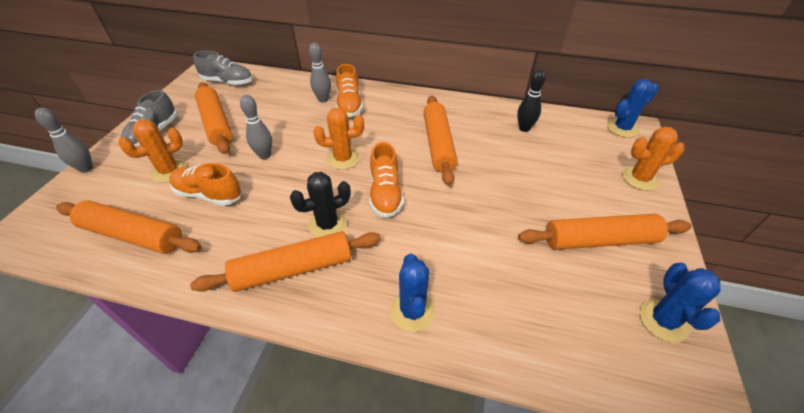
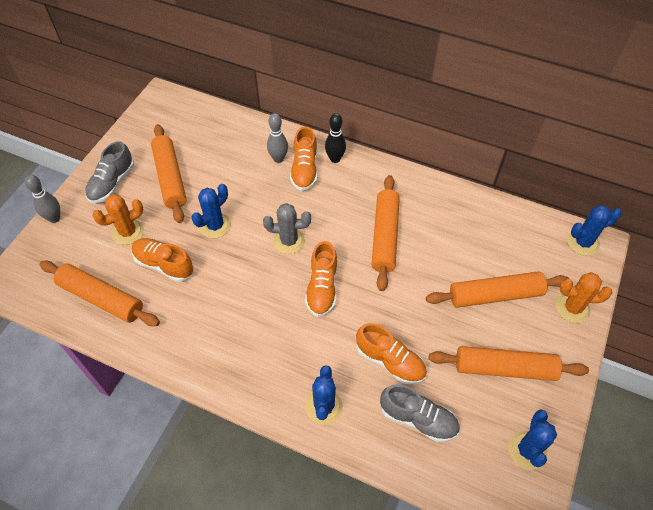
camera: 10 degrees right, 10 degrees up
(228, 82) = (182, 119): grey shoe -> grey shoe (418, 419)
(264, 155) = (215, 226): grey bowling pin -> blue cactus
(293, 269) = (232, 353): orange rolling pin -> orange rolling pin (495, 295)
(328, 225) = (266, 314): black cactus -> none
(343, 159) = (289, 241): orange cactus -> grey cactus
(476, 251) = (390, 361): none -> orange shoe
(524, 128) = (478, 228): black bowling pin -> black bowling pin (335, 159)

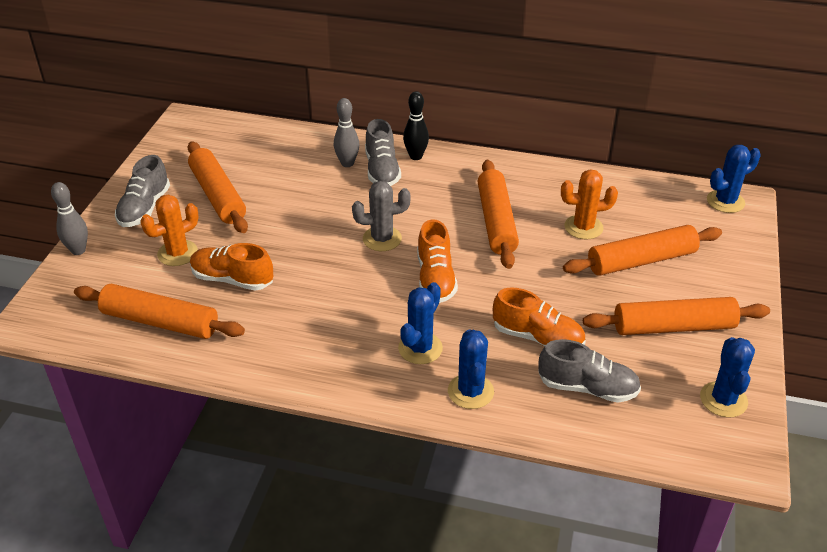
camera: 10 degrees left, 15 degrees down
(215, 226) = (287, 235): blue cactus -> blue cactus (420, 348)
(304, 169) = (382, 170): orange shoe -> grey shoe
(572, 308) = (732, 262): orange cactus -> orange cactus (583, 227)

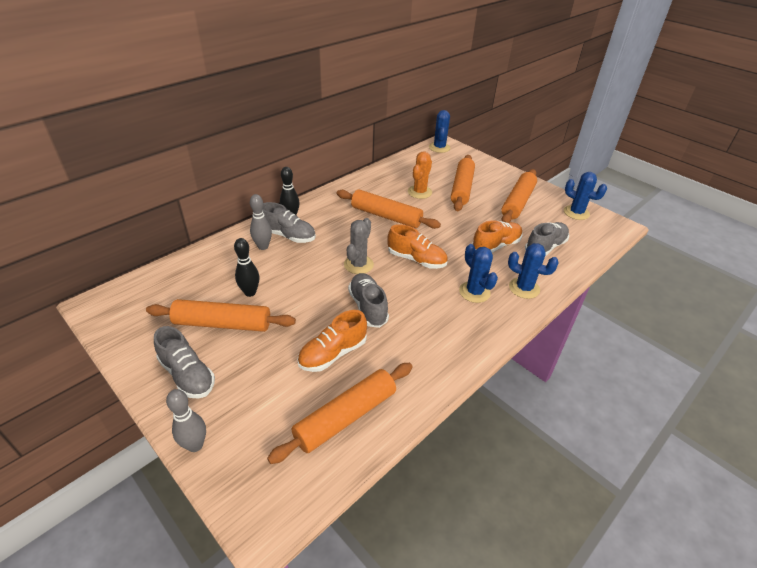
camera: 60 degrees left, 0 degrees up
(177, 253) = (270, 375): orange cactus -> none
(272, 190) = (250, 292): none -> black bowling pin
(318, 274) = (368, 307): none -> grey shoe

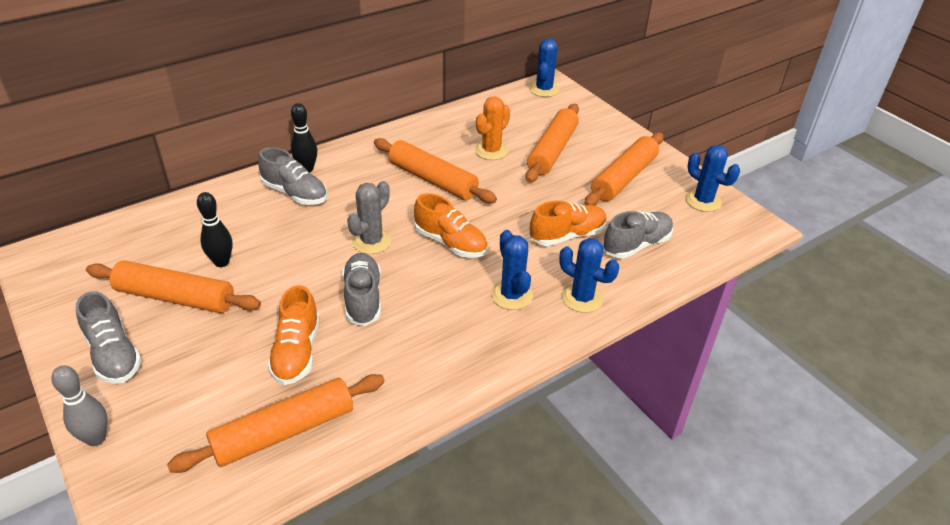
camera: 10 degrees right, 0 degrees up
(263, 246) = (258, 204): grey bowling pin -> none
(333, 353) = (297, 352): orange shoe -> orange shoe turned 60 degrees counterclockwise

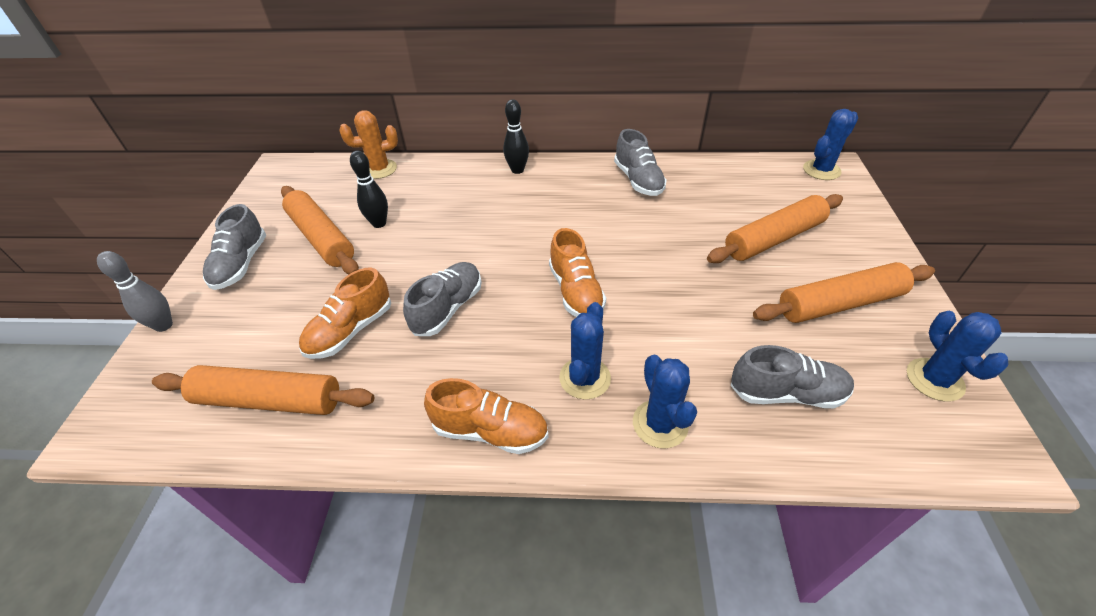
camera: 40 degrees right, 5 degrees up
(295, 193) = (488, 188): grey shoe -> grey shoe (638, 180)
(371, 241) = (506, 257): grey cactus -> none
(432, 180) = (617, 221): orange rolling pin -> none
(491, 151) = (703, 214): orange cactus -> orange cactus (379, 169)
(567, 235) = (707, 341): orange shoe -> orange shoe (490, 431)

